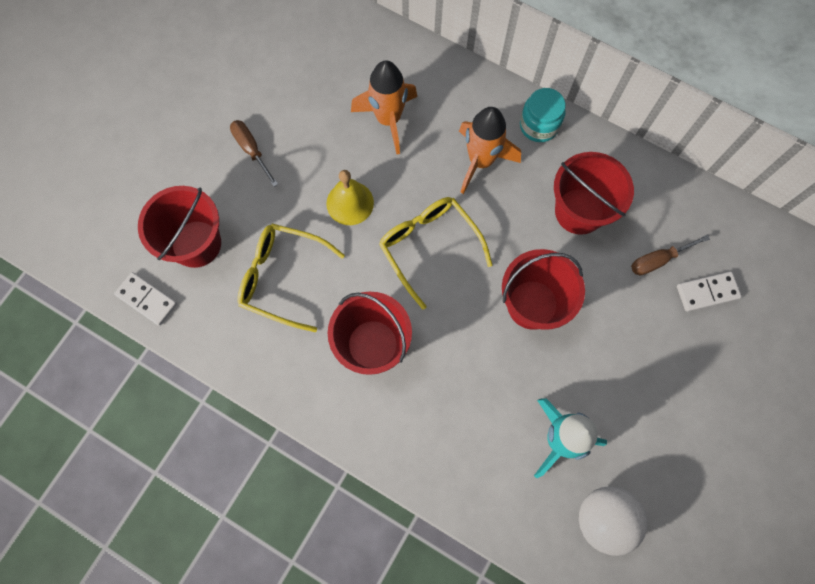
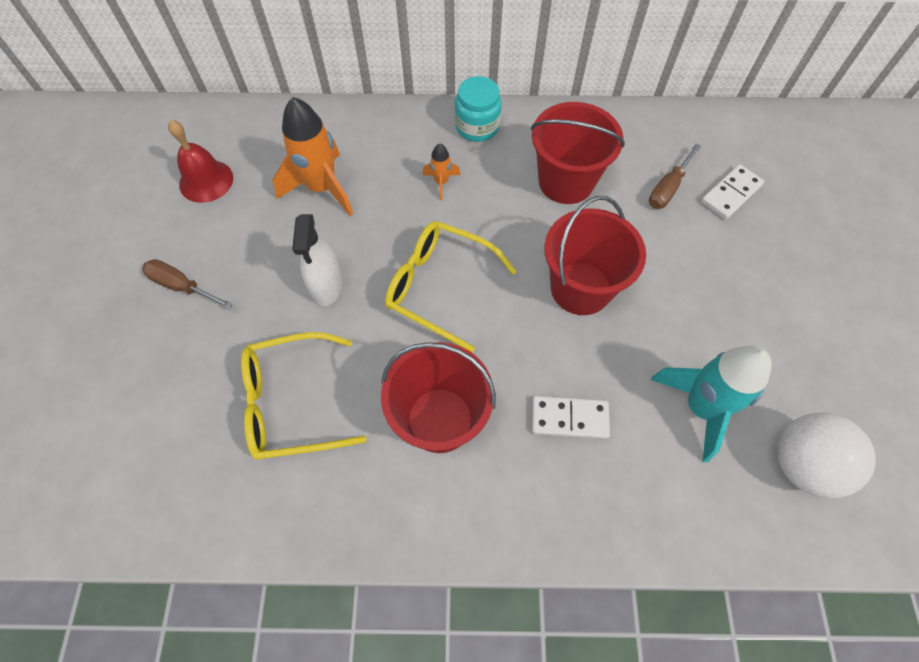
camera: 30 degrees left, 10 degrees down
(147, 299) = (128, 520): white domino -> white domino (569, 418)
(196, 243) = (163, 420): red bucket -> none
(307, 69) = (206, 181): none -> red bell
(350, 203) = (326, 286): yellow bell -> white spray bottle
(481, 161) = (441, 182): orange rocket -> orange rocket, size x0.48

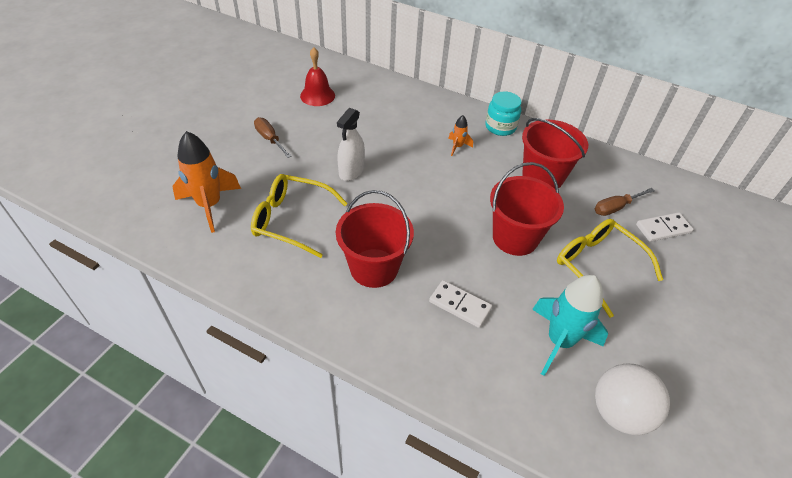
camera: 25 degrees right, 15 degrees down
(322, 188) = (381, 123): orange rocket -> orange rocket (209, 205)
(439, 287) = (420, 199): yellow glasses -> yellow glasses (598, 266)

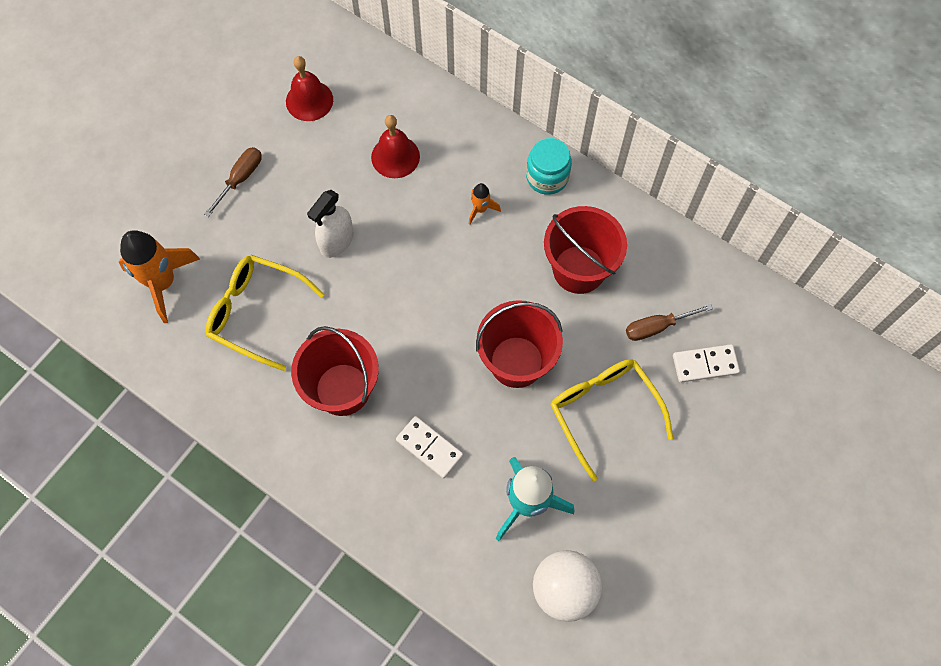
camera: 10 degrees right, 20 degrees up
(270, 139) = (240, 179): brown screwdriver -> brown screwdriver turned 60 degrees clockwise
(386, 121) = (395, 156): none -> red bell

